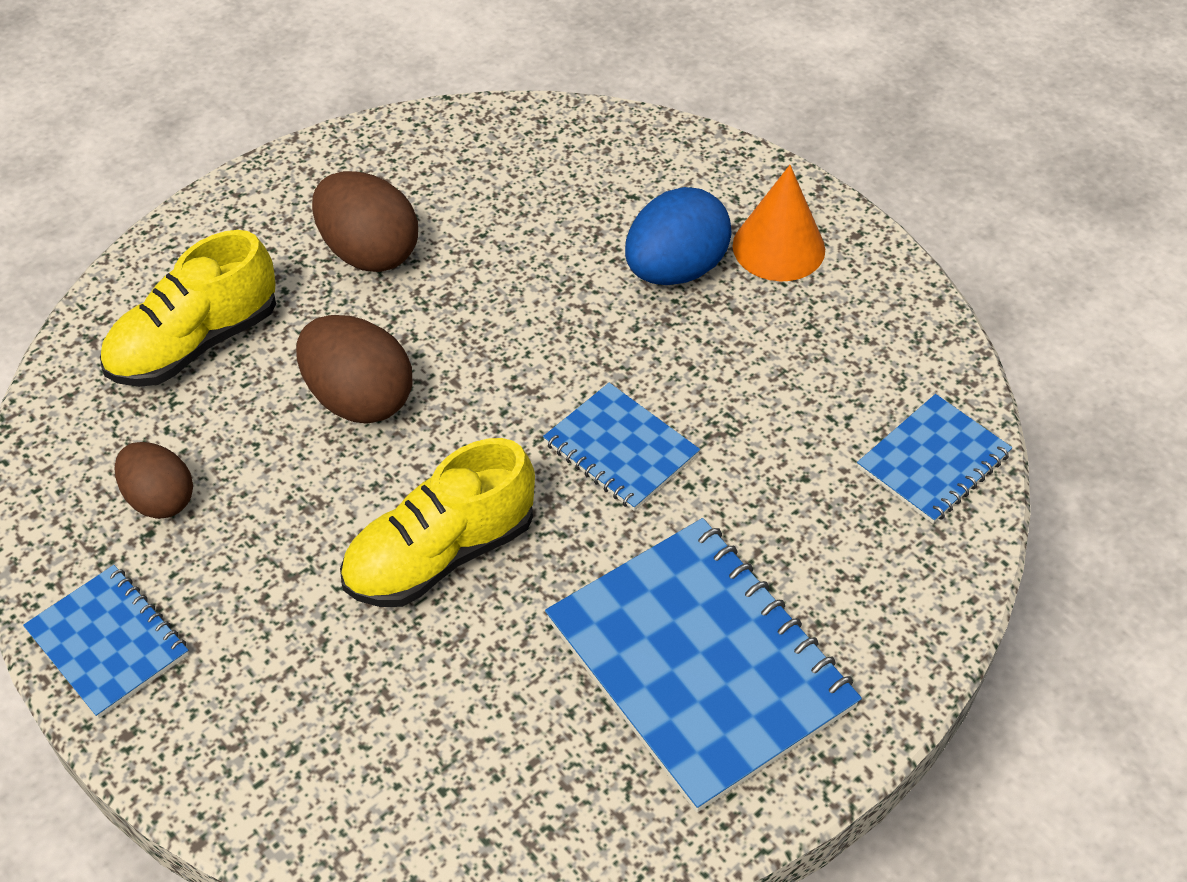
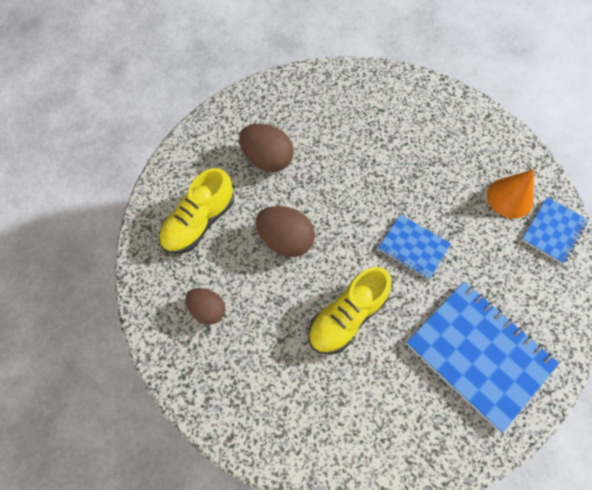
camera: 10 degrees left, 15 degrees up
(108, 643) = (206, 392): blue notebook -> none
(675, 270) = (411, 147): blue egg -> none
(778, 247) = (455, 128): orange cone -> orange cone (510, 197)

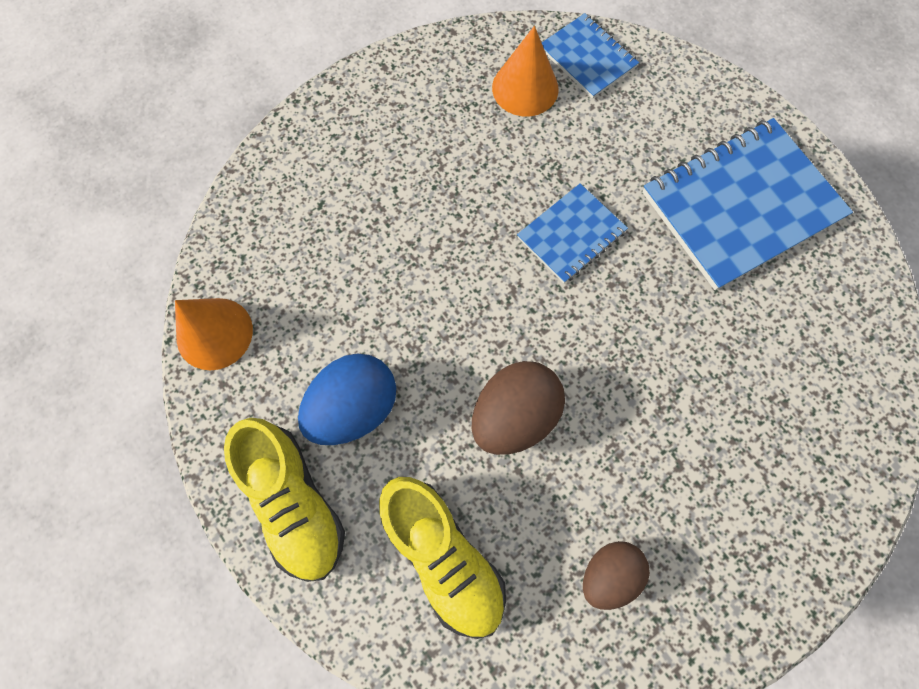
camera: 75 degrees left, 5 degrees up
(267, 159) = (354, 408): brown egg -> blue egg
(289, 85) = (214, 333): none -> orange cone
(347, 317) = (660, 358): yellow shoe -> yellow shoe (294, 502)

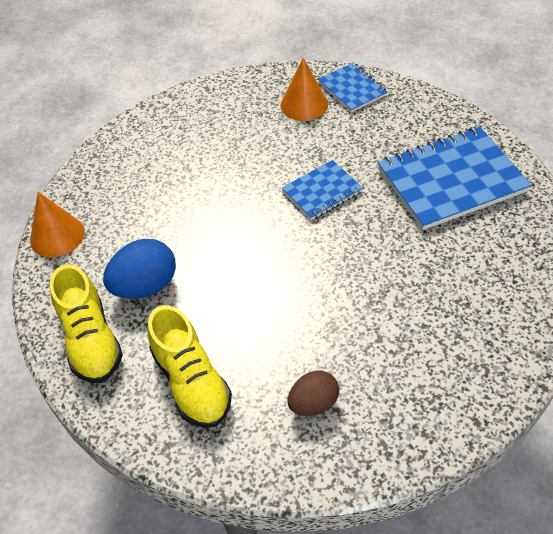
camera: 10 degrees right, 20 degrees down
(514, 415) = (260, 298): brown egg -> none

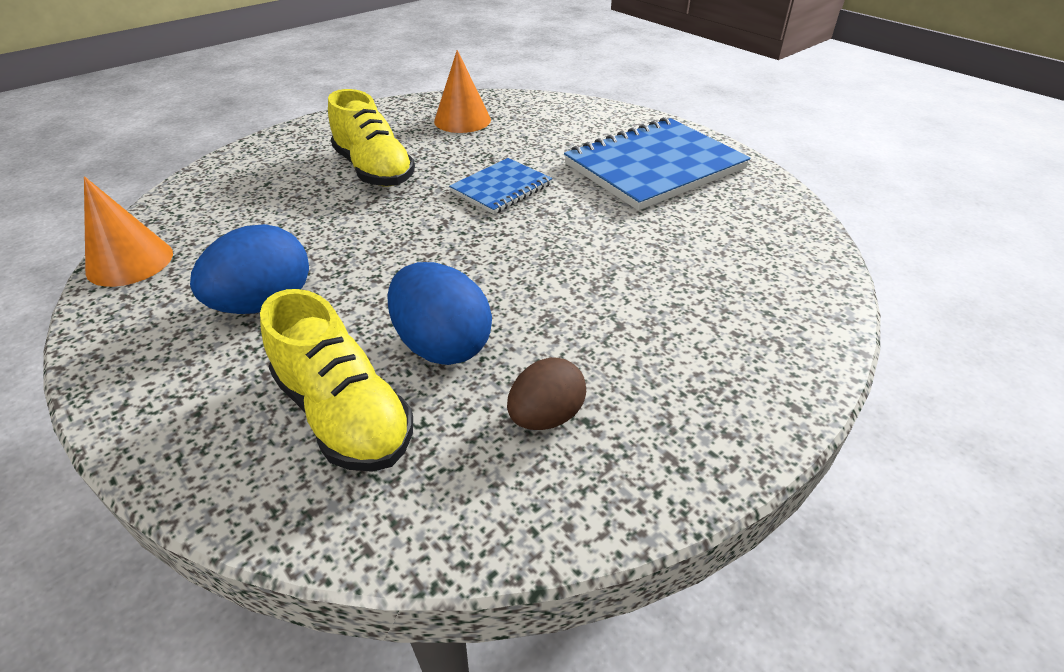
camera: 15 degrees left, 10 degrees down
(91, 340) = (173, 379): yellow shoe -> yellow shoe (374, 170)
(257, 338) = (442, 345): none -> blue egg
(352, 89) = (515, 105): blue notebook -> none

